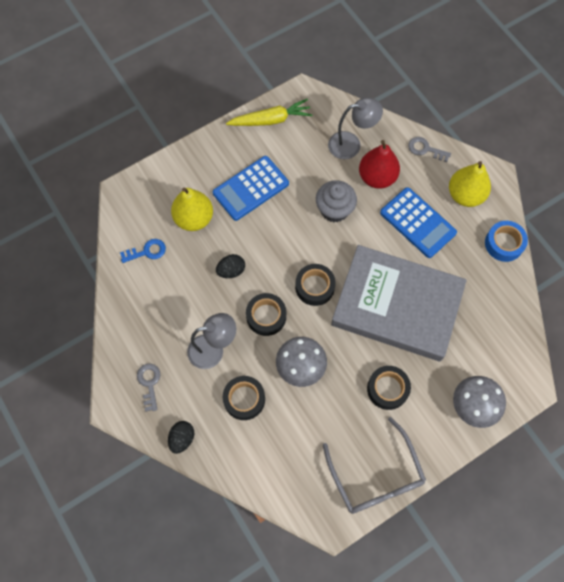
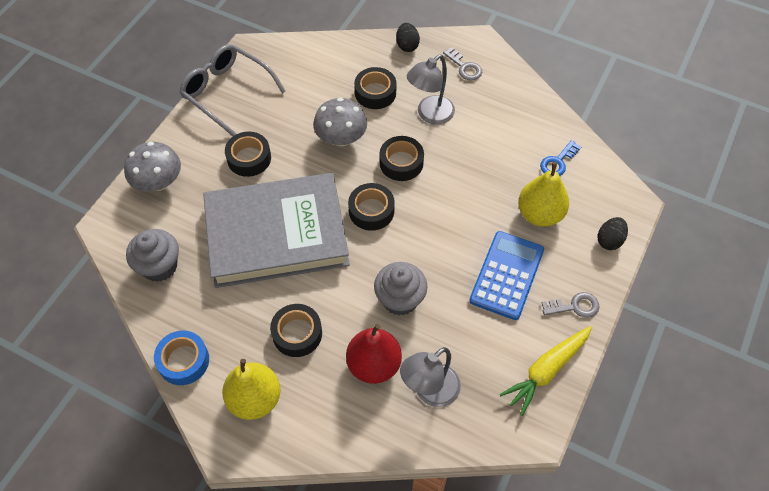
camera: 150 degrees right, 10 degrees down
(231, 271) = (464, 185): black egg -> black egg (609, 240)
(417, 223) = (297, 333): blue calculator -> black tape
(425, 149) = (334, 436): grey key -> grey key (575, 306)
(497, 325) = (159, 266): none -> grey cupcake

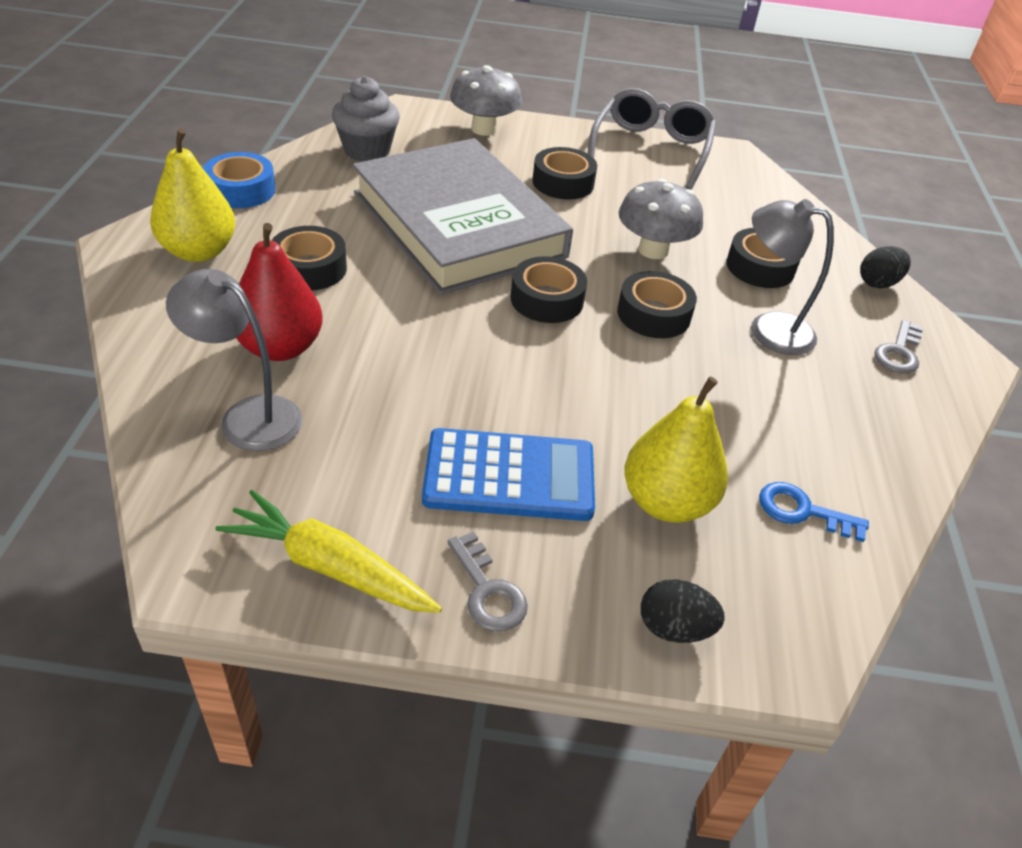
camera: 65 degrees right, 15 degrees down
(400, 299) = (404, 355): grey cupcake -> none

